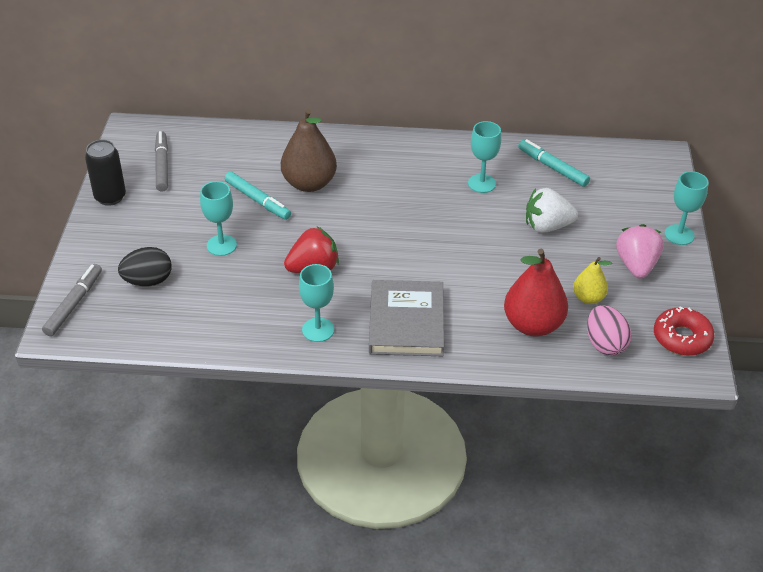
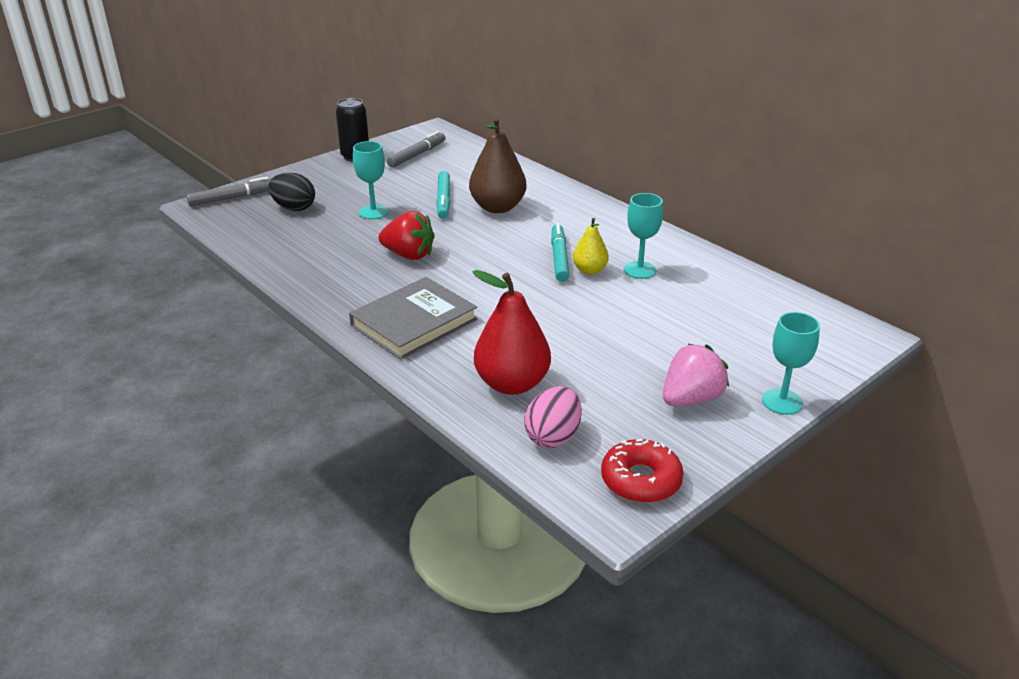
camera: 45 degrees right, 10 degrees down
(318, 330) = (344, 291): turquoise goblet -> none
(547, 226) = (649, 326): white strawberry -> none
(552, 167) = (728, 290): turquoise marker -> turquoise marker (559, 258)
(588, 298) = (598, 395): yellow pear -> yellow pear (589, 270)

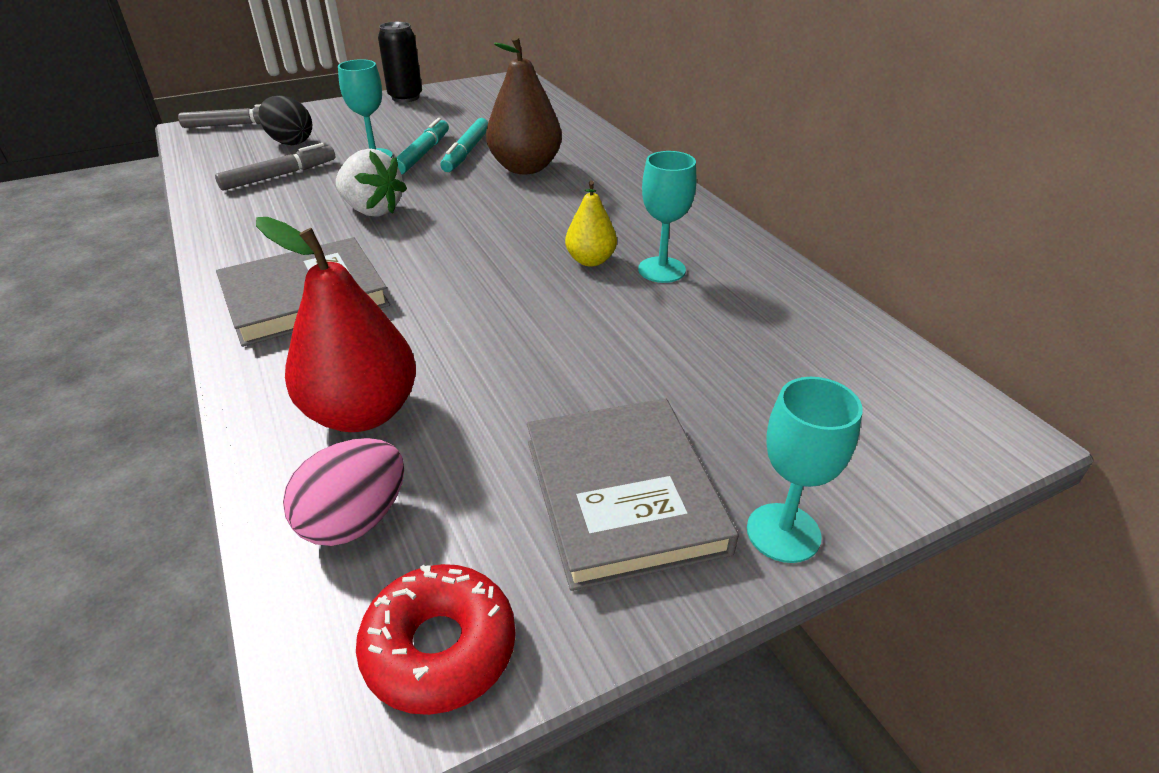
camera: 15 degrees right, 5 degrees up
(409, 255) = (372, 210): red strawberry -> white strawberry
(417, 155) = (475, 102): grey marker -> grey marker (279, 175)
(559, 258) = (560, 239): turquoise marker -> turquoise marker (423, 154)
(691, 399) = (623, 495): pink strawberry -> grey book

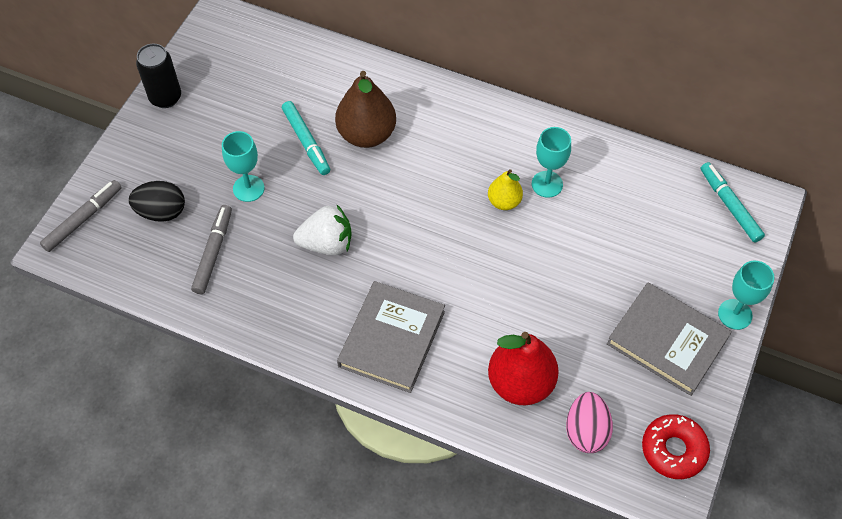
camera: 40 degrees left, 20 degrees up
(423, 154) = (278, 163): turquoise marker -> turquoise marker (729, 205)

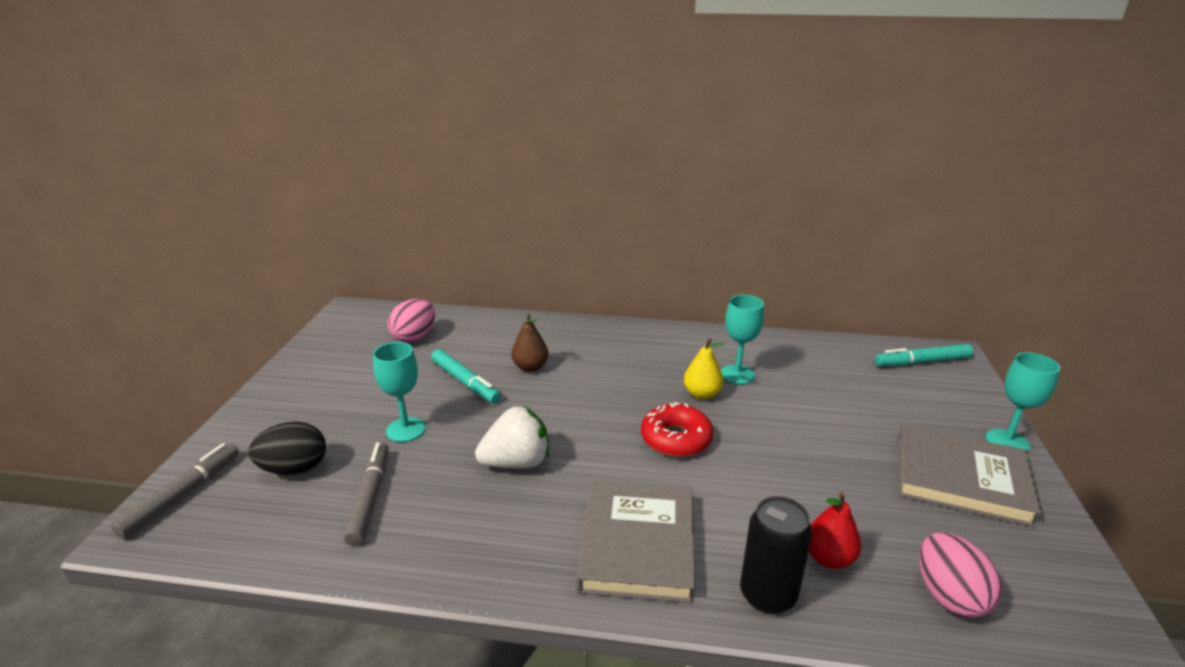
camera: 15 degrees left, 30 degrees down
(165, 97) = (294, 372): black can -> black can (767, 595)
(273, 70) = (414, 337): none -> pink egg
(366, 134) = (530, 367): brown pear -> brown pear, size x0.56
(520, 383) = (828, 558): red pear -> red pear, size x0.56
(673, 450) = (1071, 592): red donut -> red donut (676, 439)
(729, 205) = (922, 362): turquoise marker -> turquoise marker turned 60 degrees counterclockwise

